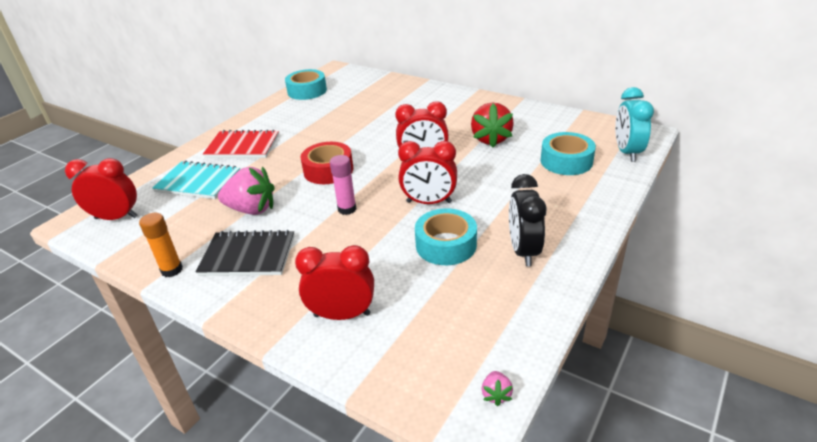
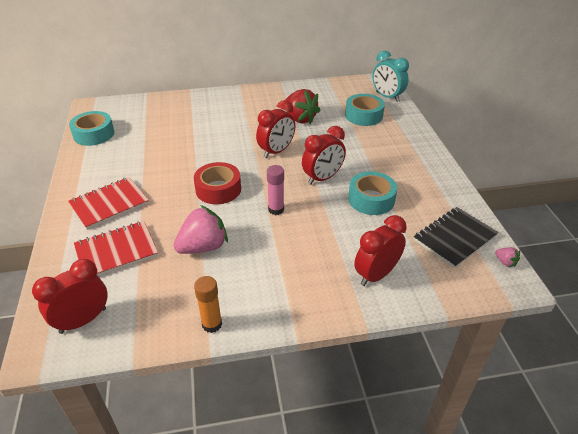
camera: 45 degrees left, 5 degrees up
(198, 182) = (116, 251): turquoise notebook -> red notebook
(248, 256) = (256, 279): black notebook -> black notebook (454, 238)
(523, 251) = (415, 180): black clock -> none

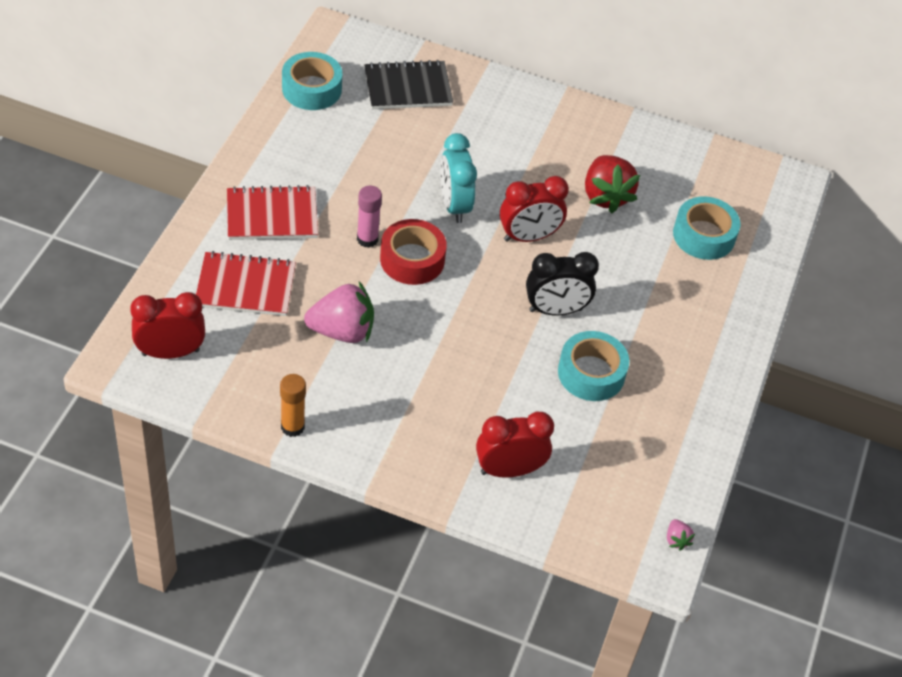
camera: 25 degrees right, 10 degrees up
(276, 209) = (461, 325): pink glue stick -> pink glue stick (367, 239)
(322, 178) = (555, 310): red clock -> black clock
(387, 97) = (773, 218): turquoise clock -> turquoise clock (454, 205)
(454, 238) = (645, 479): black notebook -> black notebook (408, 87)

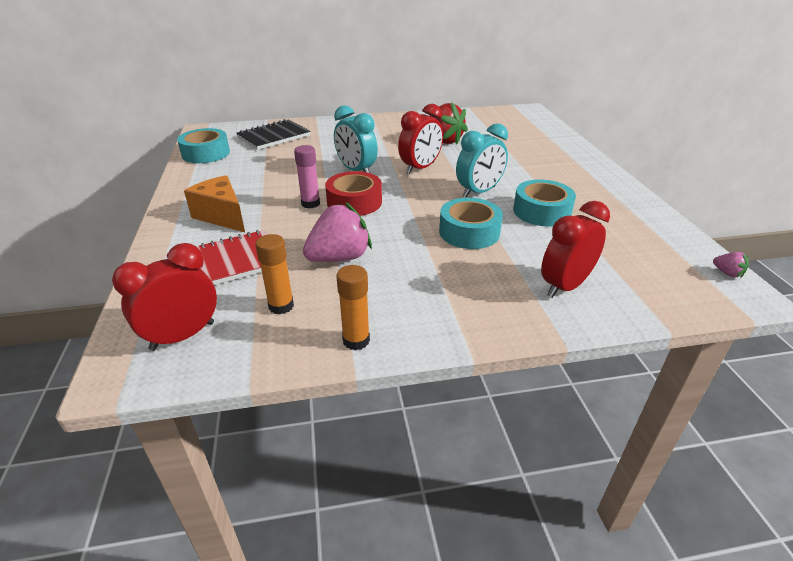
camera: 25 degrees left, 15 degrees down
(258, 361) = (281, 306): none -> orange glue stick
(272, 216) = (222, 216): red notebook -> orange cheese
(555, 310) = (479, 192): black clock -> turquoise clock
(703, 235) = (516, 138): turquoise tape -> turquoise tape (469, 232)

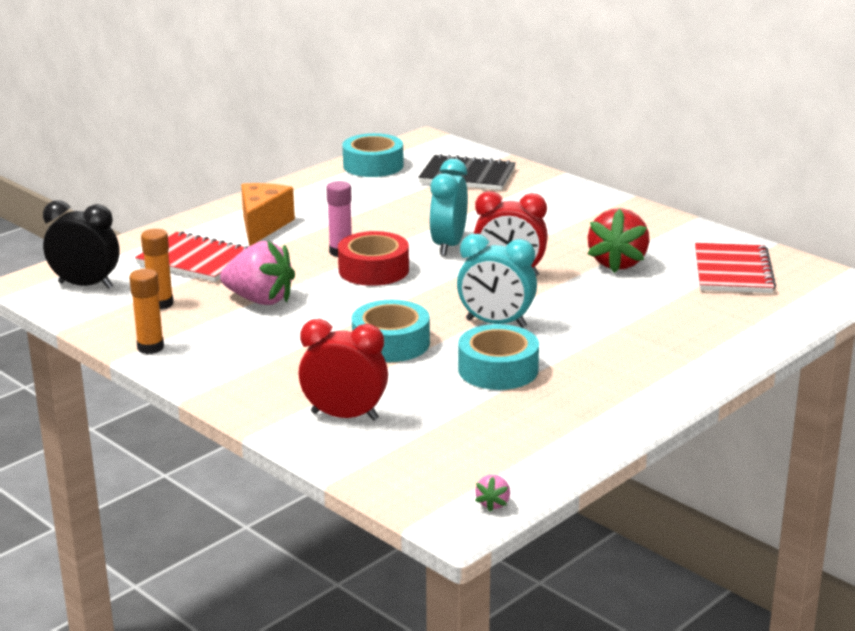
camera: 55 degrees right, 10 degrees down
(183, 336) = (85, 285): red clock -> black clock
(487, 123) = (732, 271): none -> red notebook

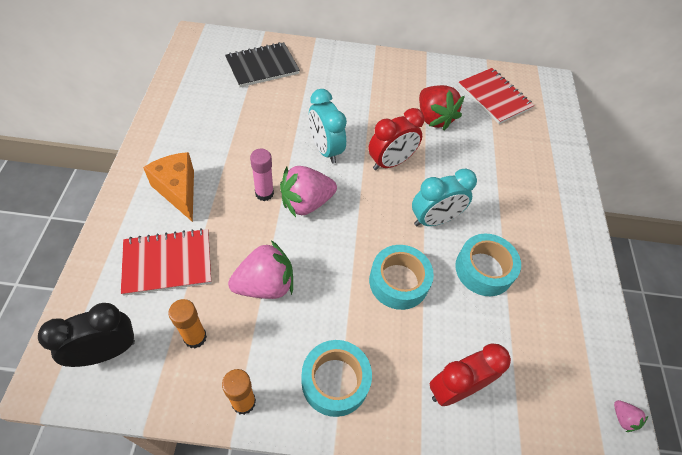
camera: 45 degrees left, 30 degrees up
(373, 165) = (188, 80): turquoise tape -> turquoise tape (335, 381)
(373, 270) = (306, 203): red tape -> pink strawberry

